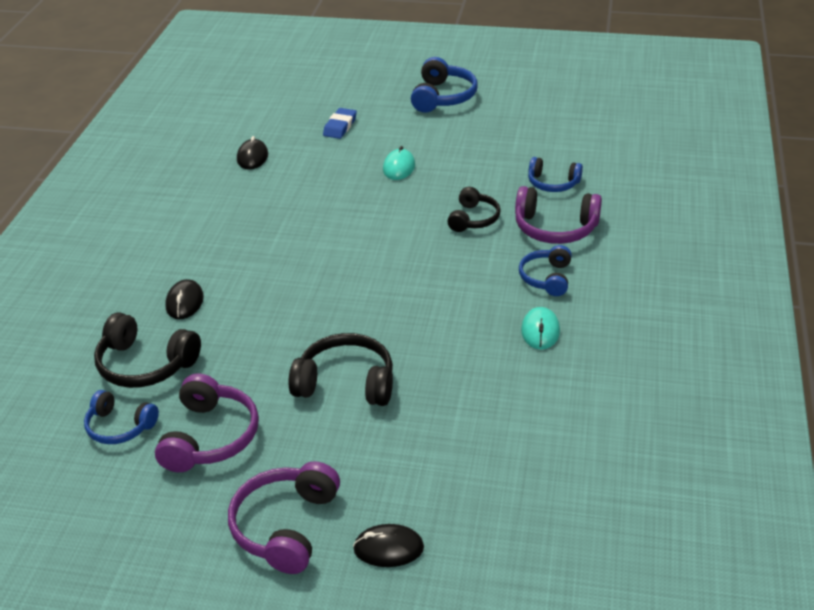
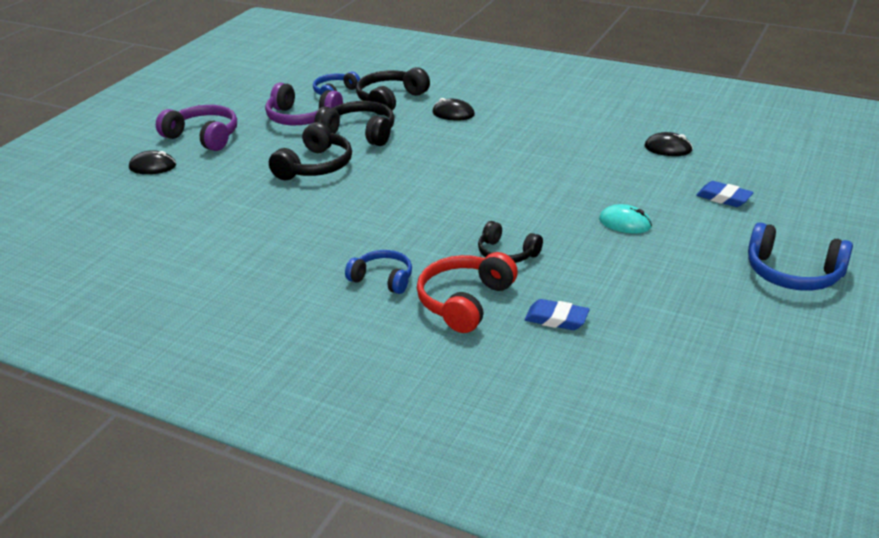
camera: 105 degrees right, 5 degrees down
(249, 368) = (360, 133): none -> black headphones
(388, 548) = (152, 167): black mouse -> black mouse turned 75 degrees clockwise
(540, 331) = (309, 260): turquoise mouse -> none
(552, 183) = (556, 319): blue headphones -> blue eraser
(555, 228) = (464, 302): purple headphones -> red headphones

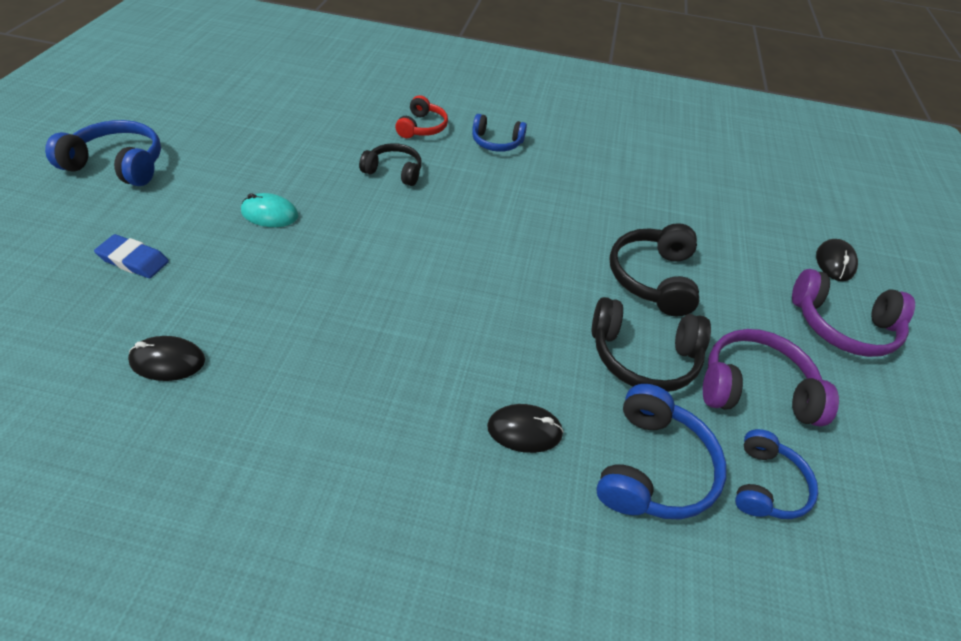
camera: 160 degrees right, 15 degrees up
(152, 167) = (834, 262): black mouse -> black mouse turned 60 degrees counterclockwise
(390, 100) = (653, 467): black headphones -> blue headphones
(464, 302) = (422, 127): red headphones -> red headphones, size x0.66
(556, 319) = (347, 118): blue eraser -> none

